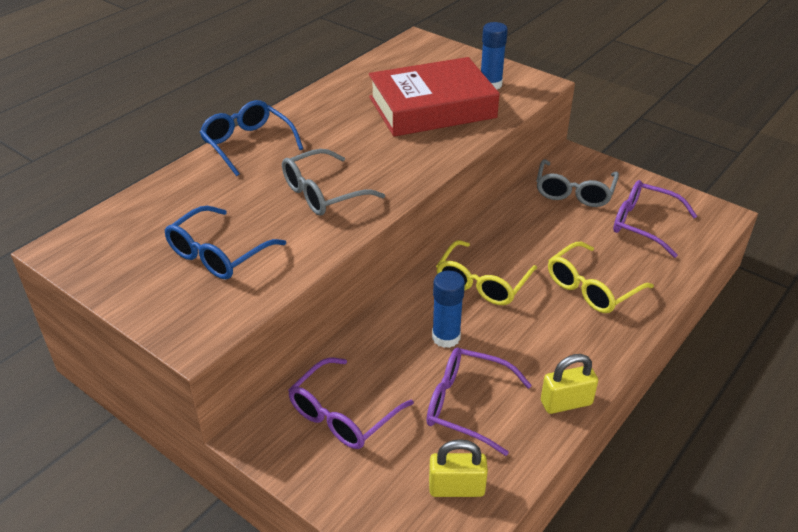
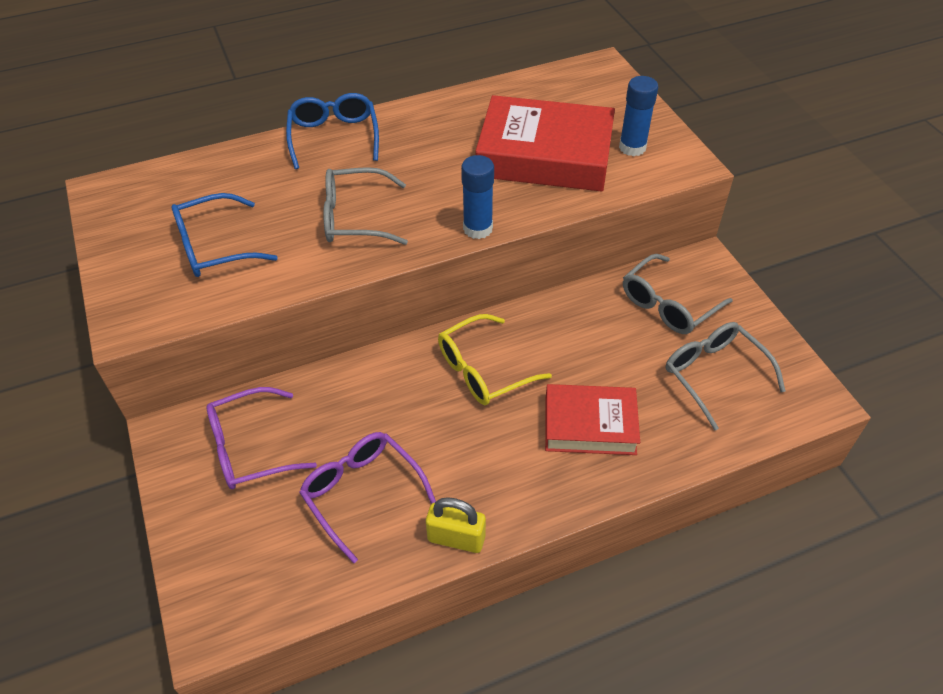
camera: 30 degrees right, 10 degrees up
(446, 337) = (401, 413): blue glue stick -> blue glue stick (478, 228)
(456, 488) = (286, 571): yellow padlock -> none
(591, 288) = (590, 425): yellow glasses -> red book
(643, 224) = (714, 374): purple glasses -> grey glasses

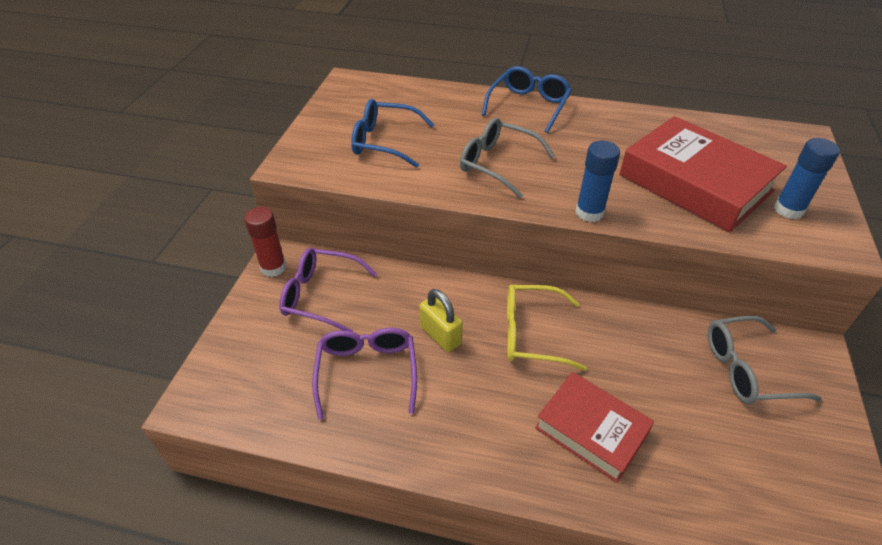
camera: 35 degrees right, 5 degrees down
(169, 448) = (273, 267): none -> red glue stick
(456, 538) = (407, 451): yellow padlock -> yellow padlock (440, 335)
(714, 374) = (752, 457): grey glasses -> none

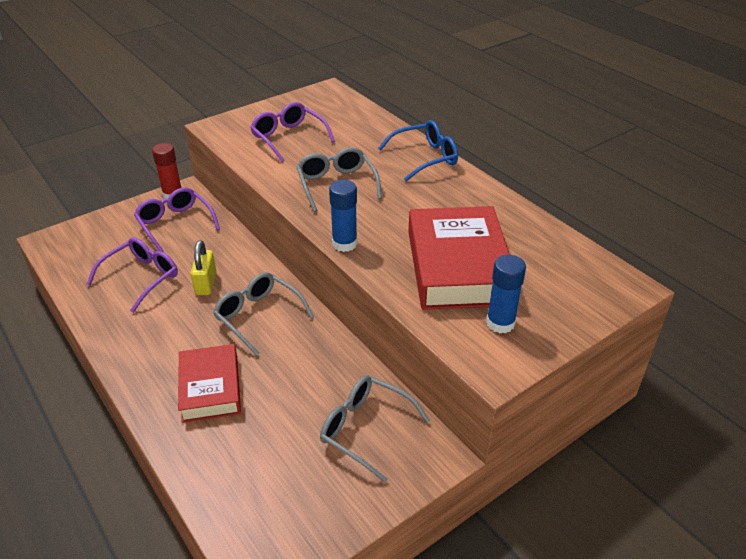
camera: 40 degrees right, 5 degrees down
(384, 142) = (288, 138): blue glasses -> purple glasses
(531, 334) = (258, 316): yellow glasses -> grey glasses

